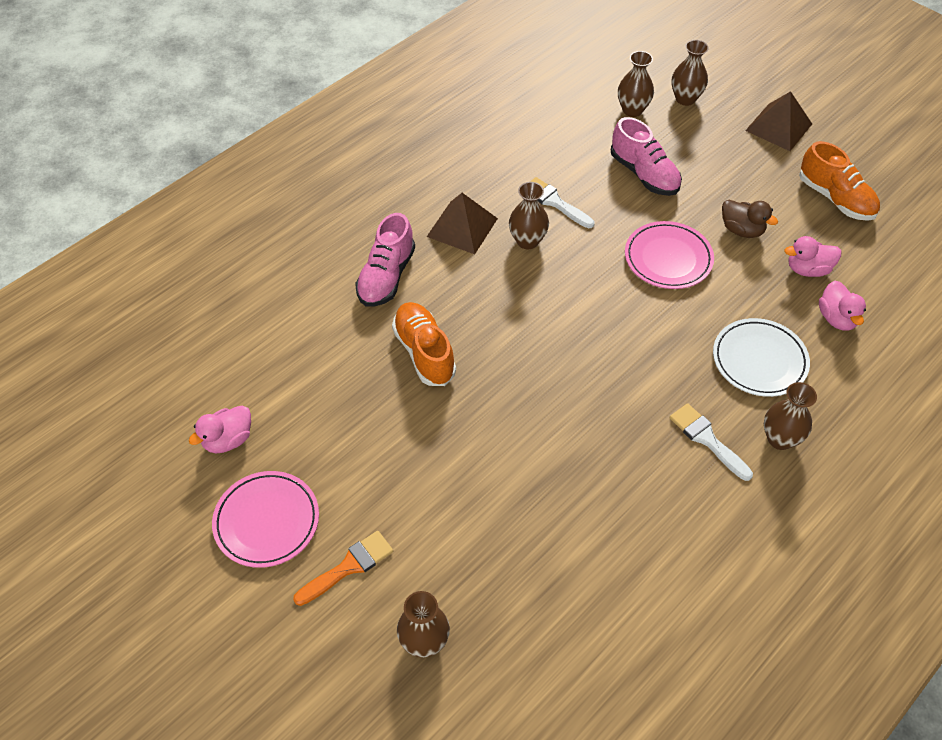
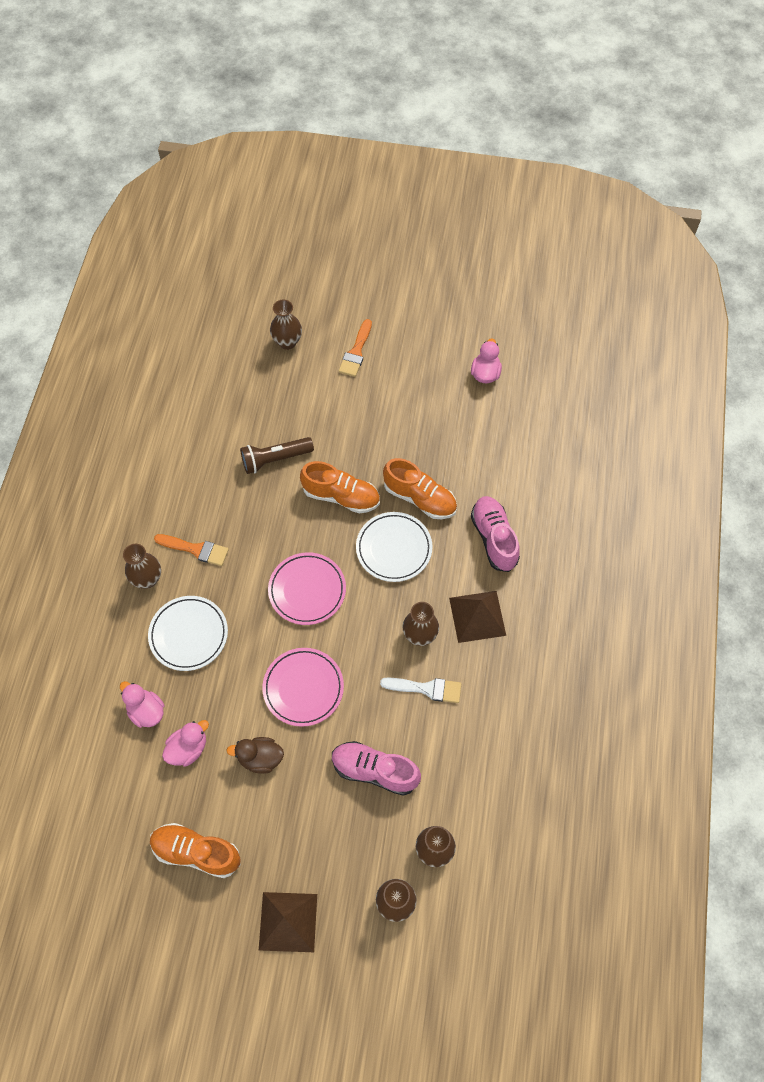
camera: 145 degrees right, 10 degrees up
(267, 521) = (420, 347): pink plate -> pink plate (307, 590)
(491, 322) = (394, 548): none -> white plate
(505, 402) = (341, 496): none -> orange shoe
(551, 488) = (275, 459): none -> brown flashlight
(707, 439) = (196, 549): white brush -> orange brush

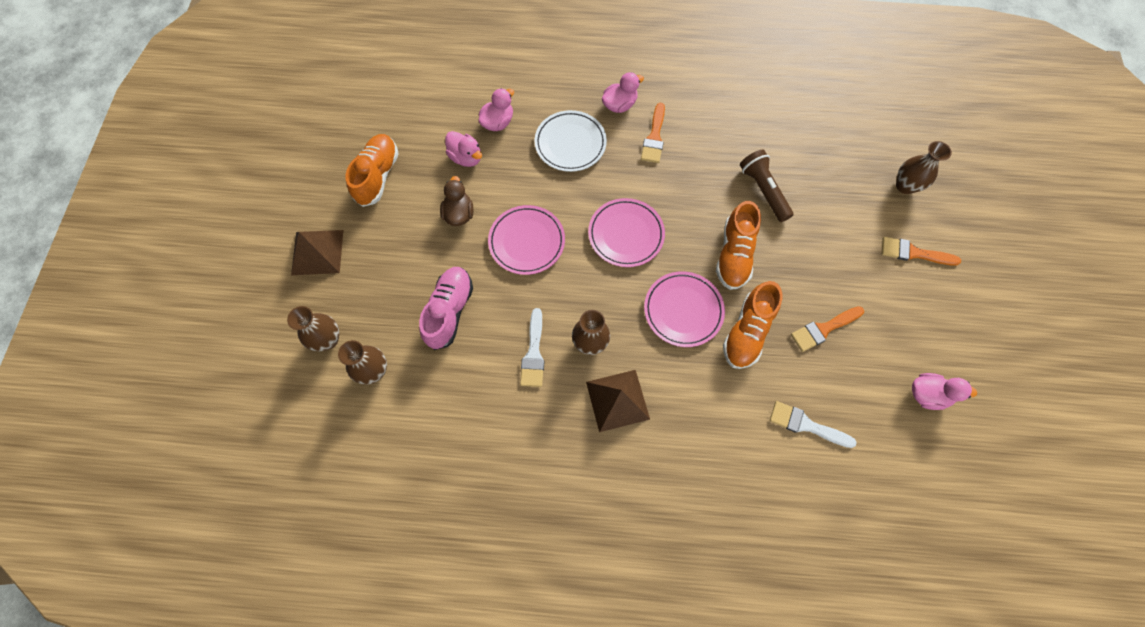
camera: 85 degrees right, 5 degrees up
(147, 579) = (619, 105): brown vase -> pink duck
(394, 548) = (683, 310): white plate -> pink plate
(422, 437) = (823, 329): none -> orange brush
(494, 538) = (712, 414): pink shoe -> none
(506, 467) = (806, 425): none -> white brush

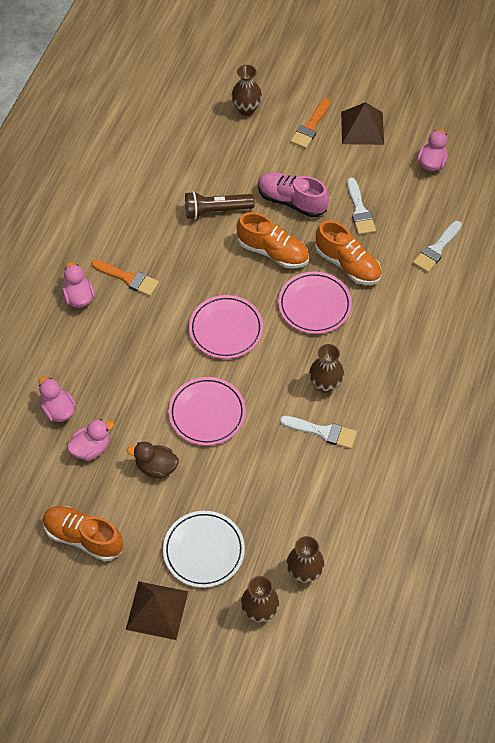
camera: 75 degrees left, 10 degrees down
(449, 311) = (261, 495): pink shoe -> pink shoe (291, 201)
(570, 143) = (109, 351): white plate -> white plate (204, 550)
(617, 400) = (383, 376): brown pyramid -> brown pyramid (362, 128)
(823, 329) = (360, 210): orange brush -> white brush

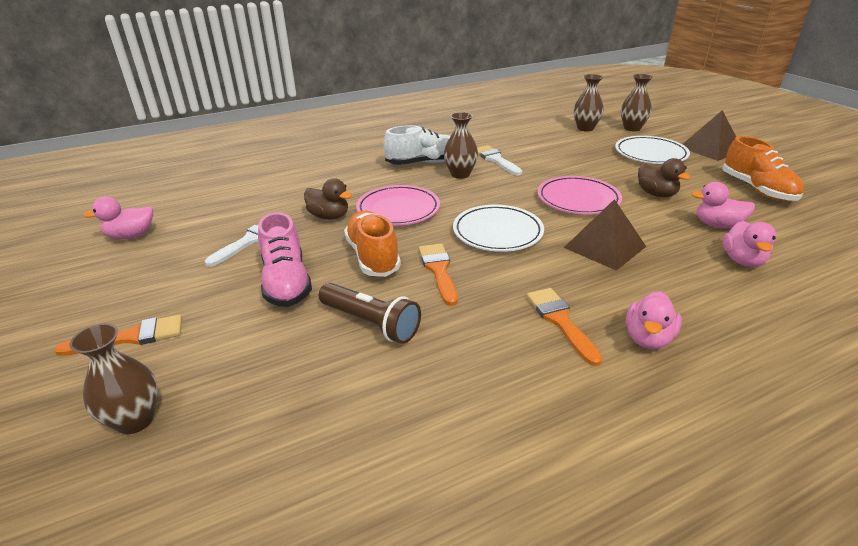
camera: 135 degrees left, 25 degrees down
(224, 269) = (438, 270): none -> orange brush
(226, 329) = (497, 232): pink plate -> white plate
(347, 264) = (329, 216): orange shoe -> brown duck
(362, 128) = (101, 299): brown pyramid -> brown pyramid (604, 247)
(373, 380) = (424, 163): none -> white shoe
(436, 249) = (253, 191): white brush -> none

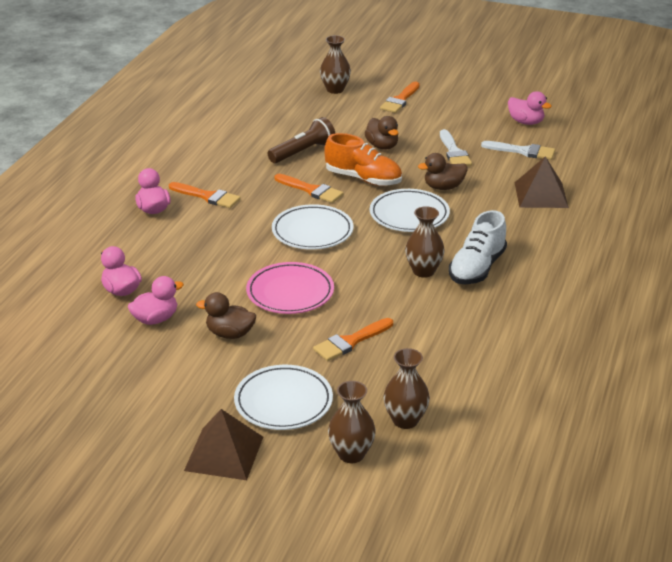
camera: 135 degrees right, 0 degrees up
(131, 236) = (526, 122): pink duck -> pink duck turned 105 degrees clockwise
(286, 282) = (382, 146): pink shoe -> brown duck
(371, 323) = (303, 152): brown flashlight -> brown flashlight turned 150 degrees clockwise
(398, 209) = (409, 215): pink plate -> white plate
(496, 160) = (422, 306): white brush -> white brush (523, 151)
(570, 162) = (350, 342): none -> orange brush
(604, 247) = (226, 255): brown pyramid -> brown pyramid (541, 195)
(757, 189) = (139, 391): orange shoe -> none

